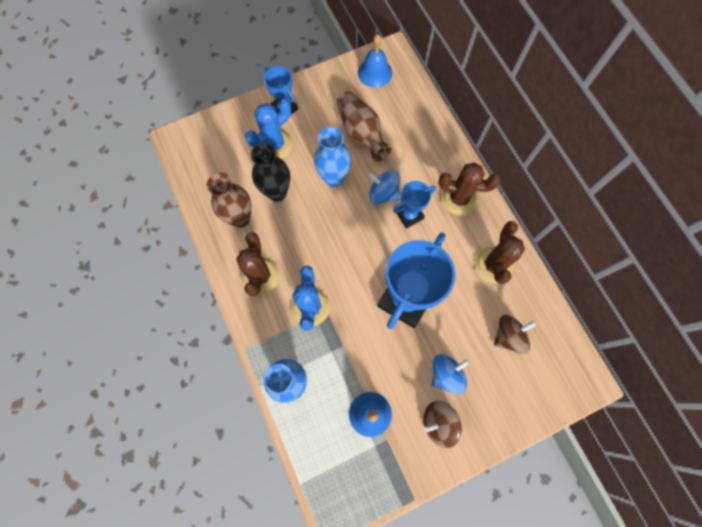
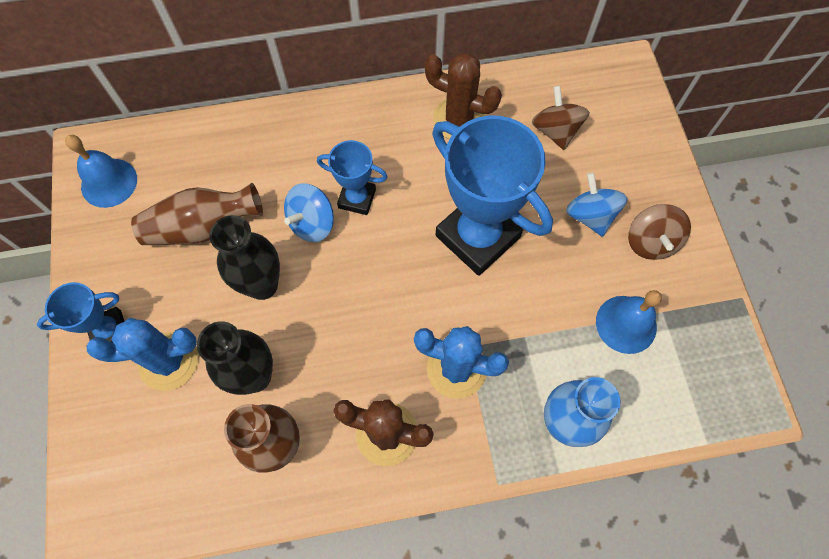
camera: 75 degrees left, 5 degrees down
(275, 144) = (169, 361): blue cactus -> blue cactus turned 75 degrees counterclockwise
(334, 178) = (262, 285): blue vase -> black vase
(409, 215) = (357, 198): blue trophy -> blue trophy turned 60 degrees counterclockwise
(459, 198) = (353, 131): brown cactus -> none

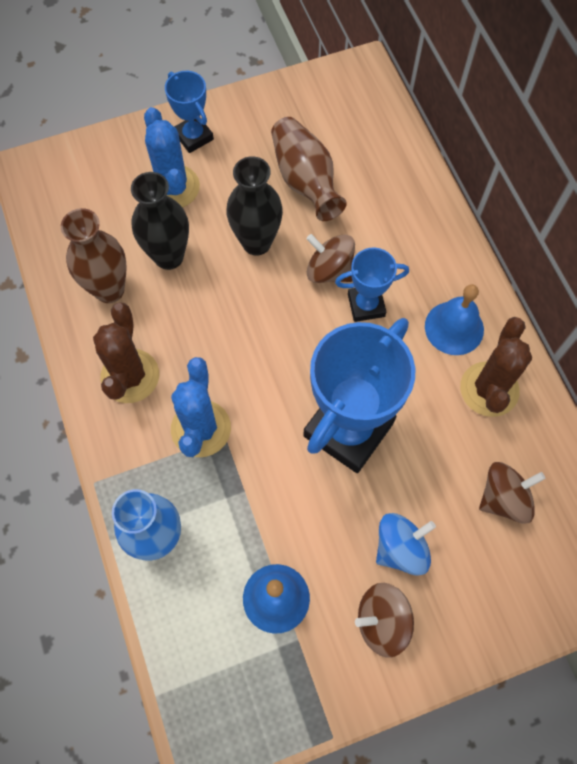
camera: 80 degrees right, 0 degrees up
(109, 182) = (334, 96): blue bell -> blue bell (454, 328)
(312, 223) = (329, 270): blue spinning top -> brown spinning top
(357, 198) = (366, 305): blue trophy -> blue trophy turned 75 degrees clockwise

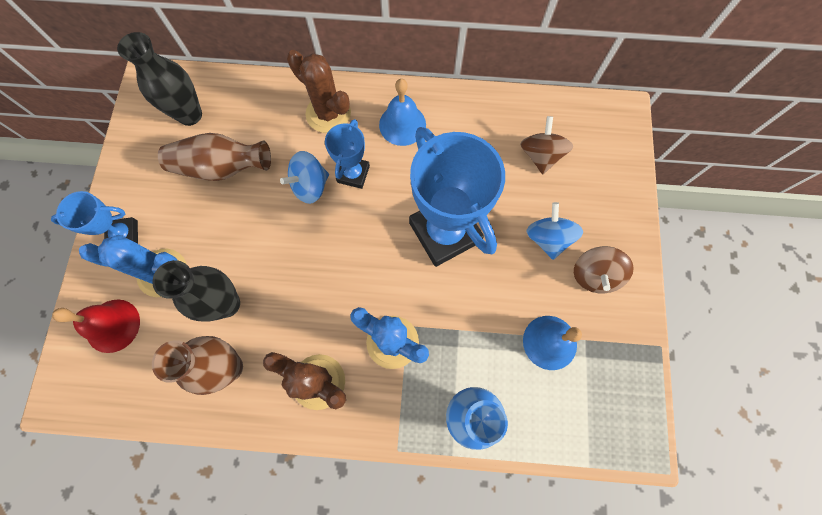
camera: 65 degrees left, 5 degrees up
(105, 174) = (113, 325): none -> red bell
(256, 242) = (255, 229): black vase -> black vase (190, 115)
(329, 270) = (310, 186): brown spinning top -> blue spinning top
(489, 389) = (459, 125): brown cactus -> brown cactus (328, 113)

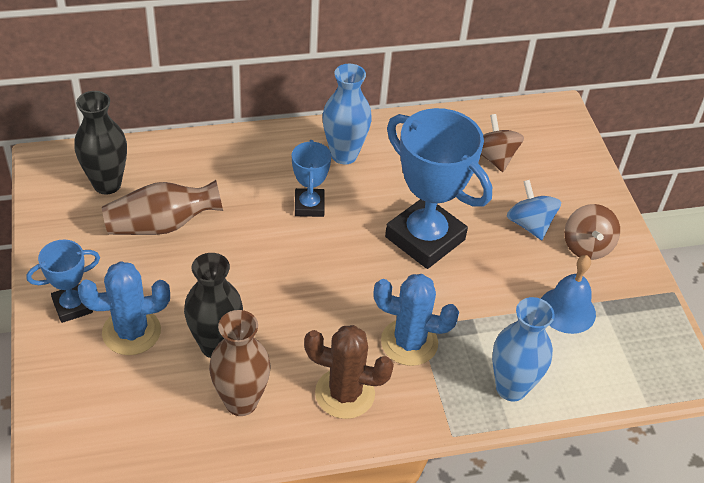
camera: 20 degrees left, 25 degrees down
(113, 325) = (91, 392): red bell -> none
(310, 186) = (267, 224): blue spinning top -> none
(328, 113) = (261, 158): brown cactus -> none
(402, 124) = (344, 155): blue bell -> blue vase

